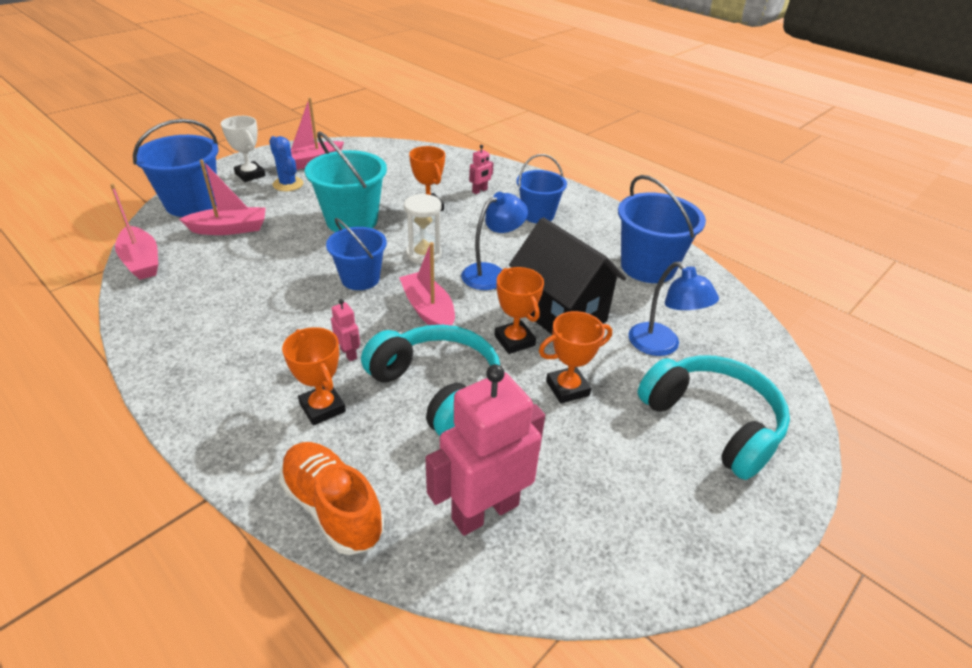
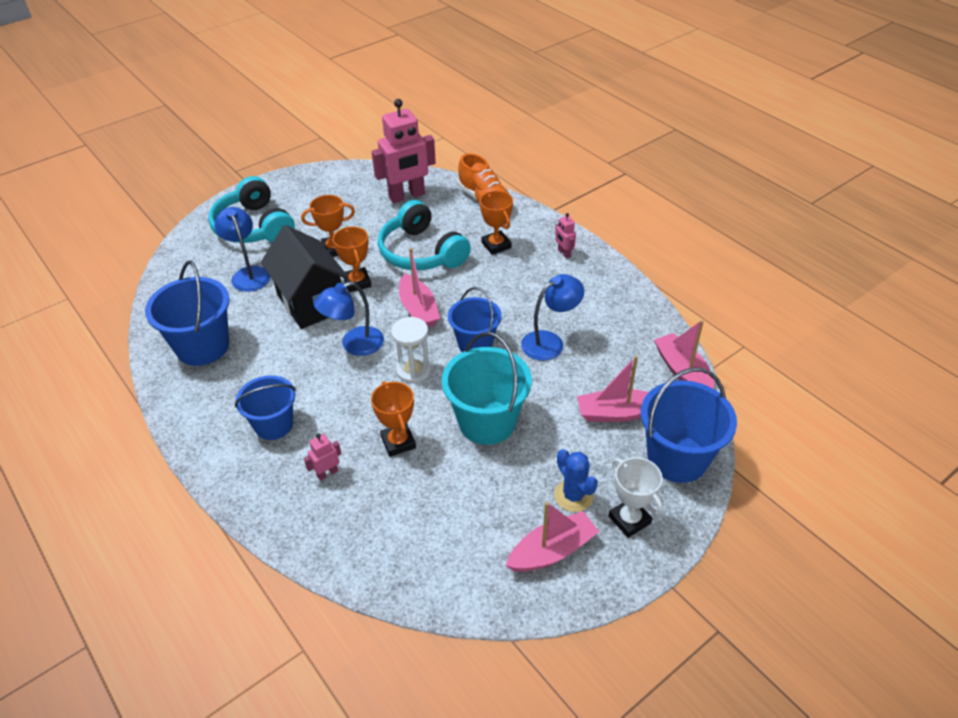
camera: 170 degrees left, 5 degrees up
(276, 283) = (550, 342): none -> blue lamp
(349, 353) = (481, 278): pink robot -> pink robot (564, 253)

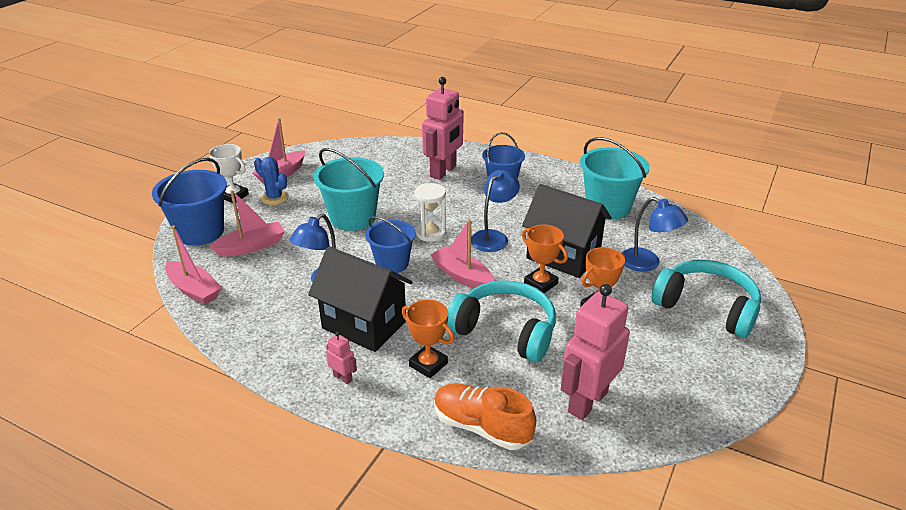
camera: 155 degrees right, 10 degrees down
(203, 346) = (608, 207): blue bucket -> turquoise bucket
(327, 473) = (443, 171): pink robot -> pink robot, size x2.33
(398, 442) = (409, 194): orange trophy -> none
(530, 289) = (364, 325): none -> black house

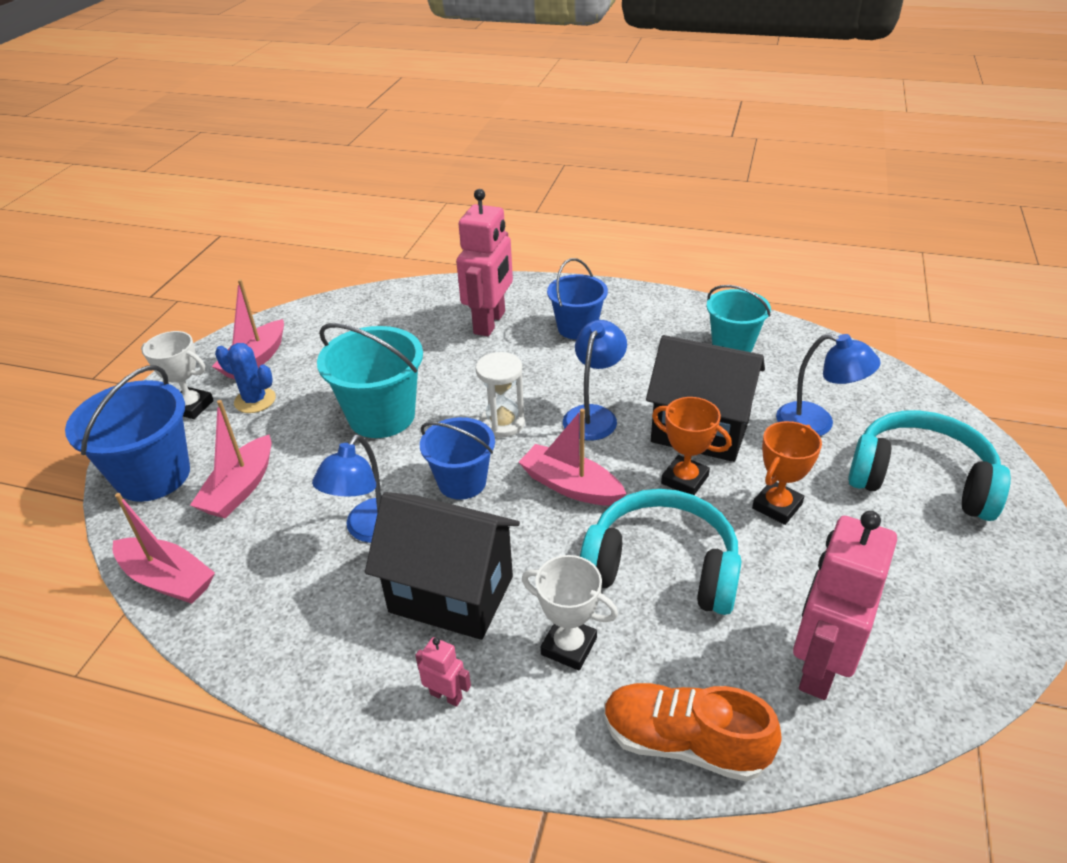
camera: 10 degrees left, 5 degrees up
(251, 246) = (240, 488): pink boat -> pink boat turned 150 degrees clockwise
(428, 364) = (569, 646): orange trophy -> white trophy
(608, 207) = (732, 344): turquoise bucket -> turquoise bucket, size x0.67

